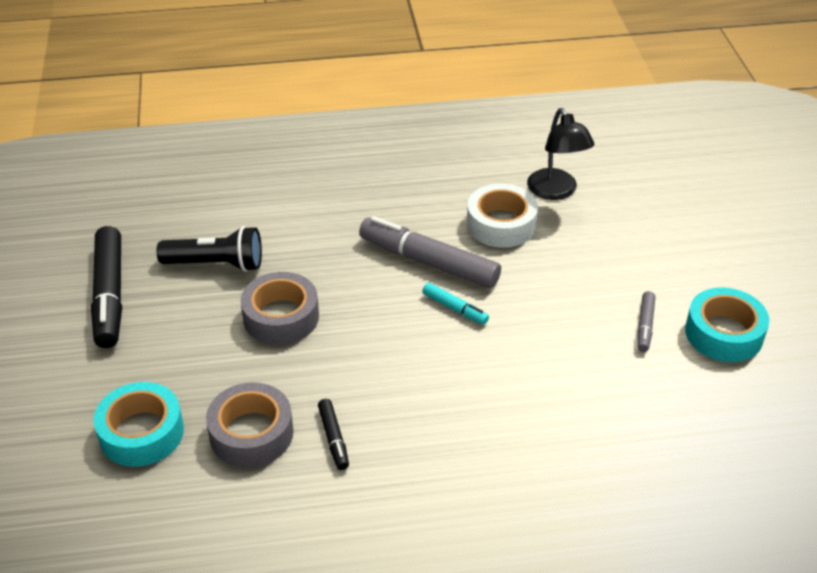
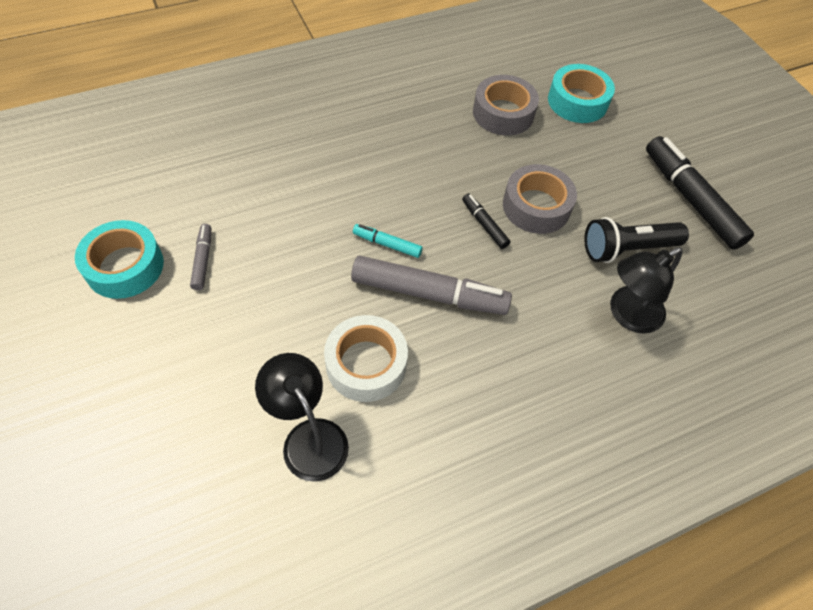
camera: 160 degrees right, 15 degrees up
(257, 217) = (627, 315): none -> black lamp
(333, 438) = (444, 119): black marker -> black marker (484, 224)

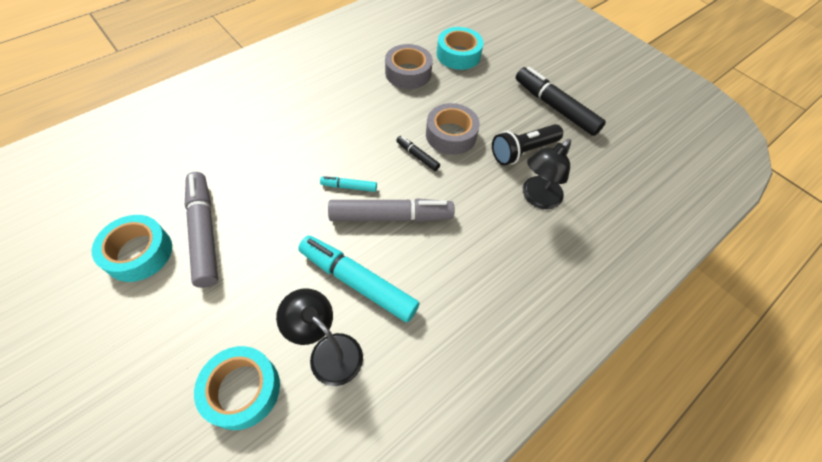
camera: 15 degrees left, 0 degrees up
(199, 454) = (242, 390): none -> turquoise tape
(203, 260) = (205, 232): grey marker -> grey marker, size x2.09
(366, 364) = (358, 282): white tape -> turquoise marker

